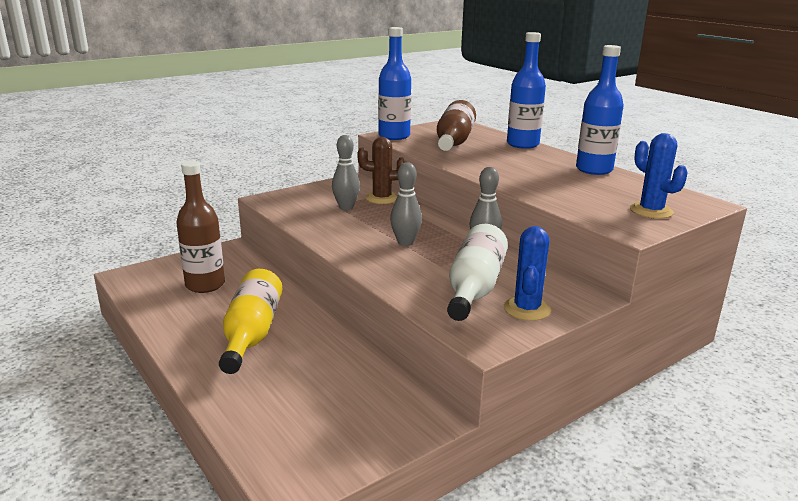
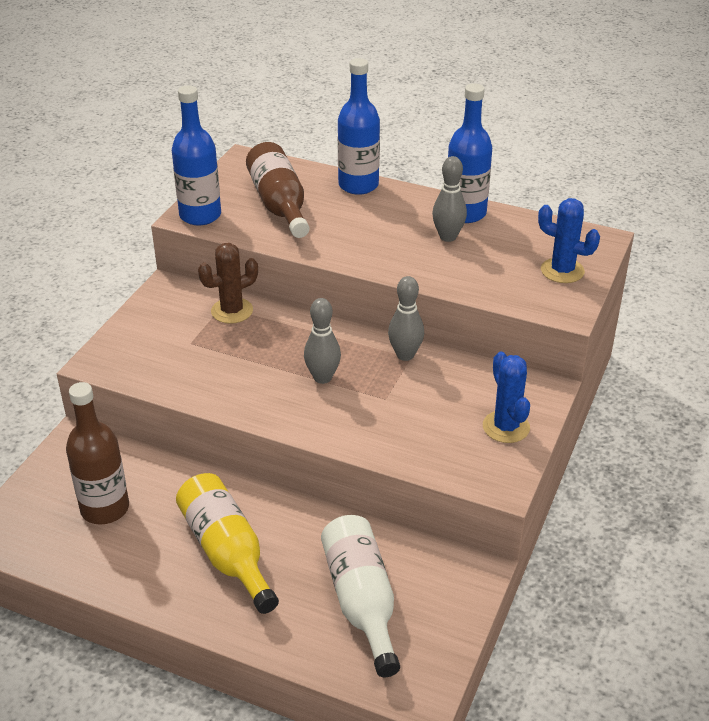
camera: 30 degrees left, 15 degrees up
(346, 207) = (206, 342): grey bowling pin -> grey bowling pin (448, 237)
(474, 288) = (441, 418): white bottle -> white bottle (361, 601)

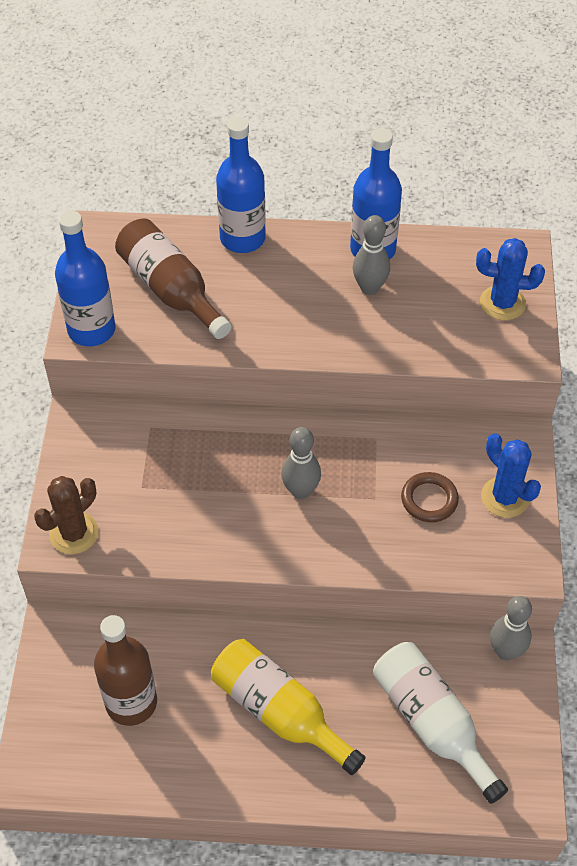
camera: 20 degrees left, 15 degrees up
(232, 311) = (164, 431): brown cactus -> brown cactus (74, 533)
(405, 355) = (369, 436): grey bowling pin -> grey bowling pin (505, 651)
(434, 411) = (429, 499): none -> brown ring

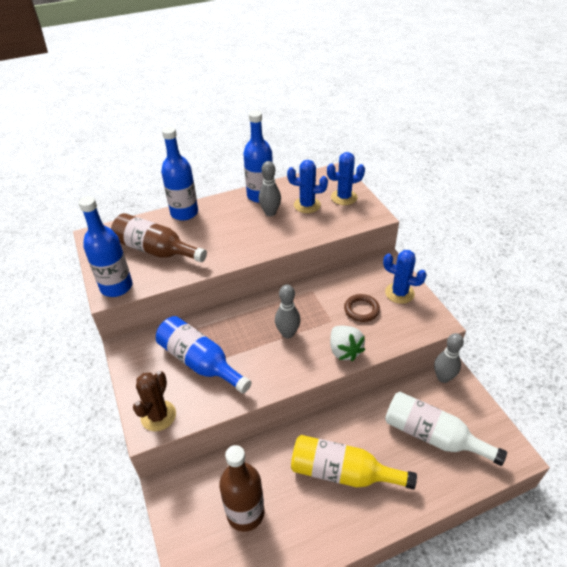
camera: 25 degrees left, 10 degrees down
(161, 482) = (200, 362): none -> blue bottle
(364, 551) = (344, 351): none -> white strawberry
(434, 295) = (307, 205): none -> blue cactus

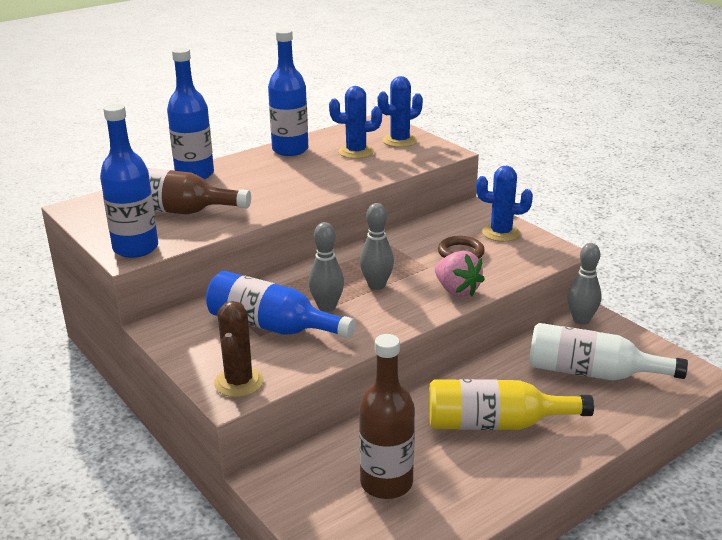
camera: 15 degrees left, 15 degrees down
(270, 213) = (311, 163): grey bowling pin -> grey bowling pin (327, 307)
(344, 351) = (457, 290): white strawberry -> pink strawberry

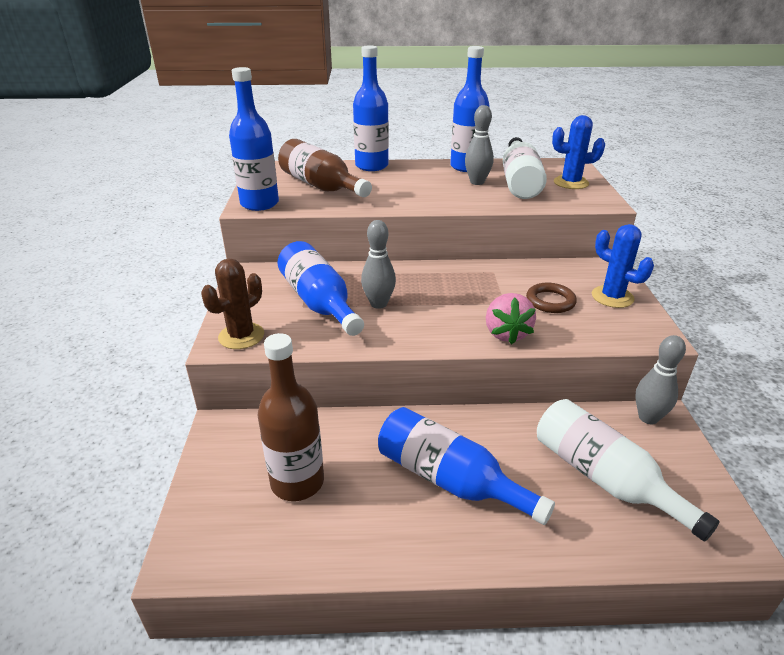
camera: 35 degrees right, 5 degrees up
(356, 152) = (519, 182): blue cactus -> white bottle
(376, 285) = (440, 301): grey bowling pin -> grey bowling pin (477, 182)
(495, 424) = (449, 479): yellow bottle -> blue bottle

